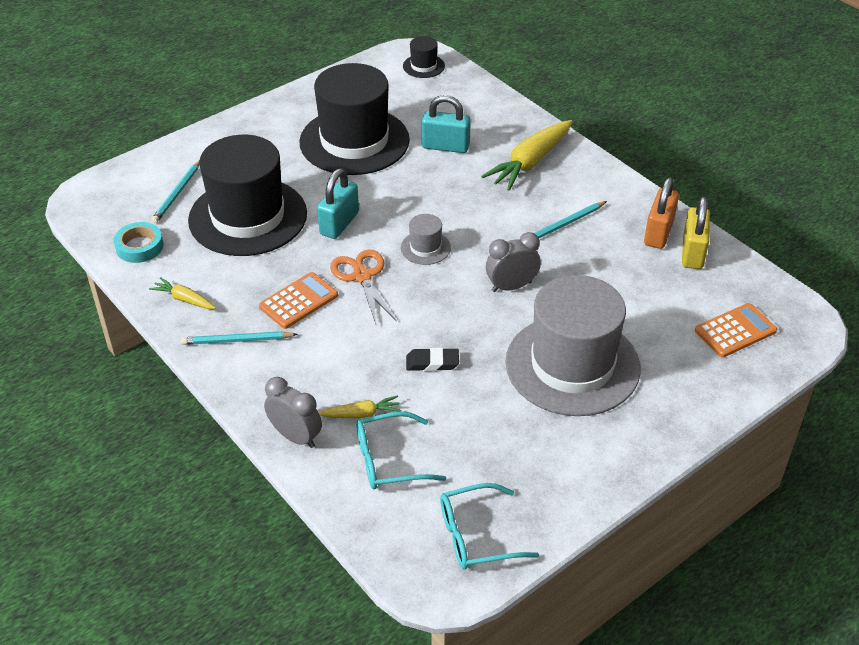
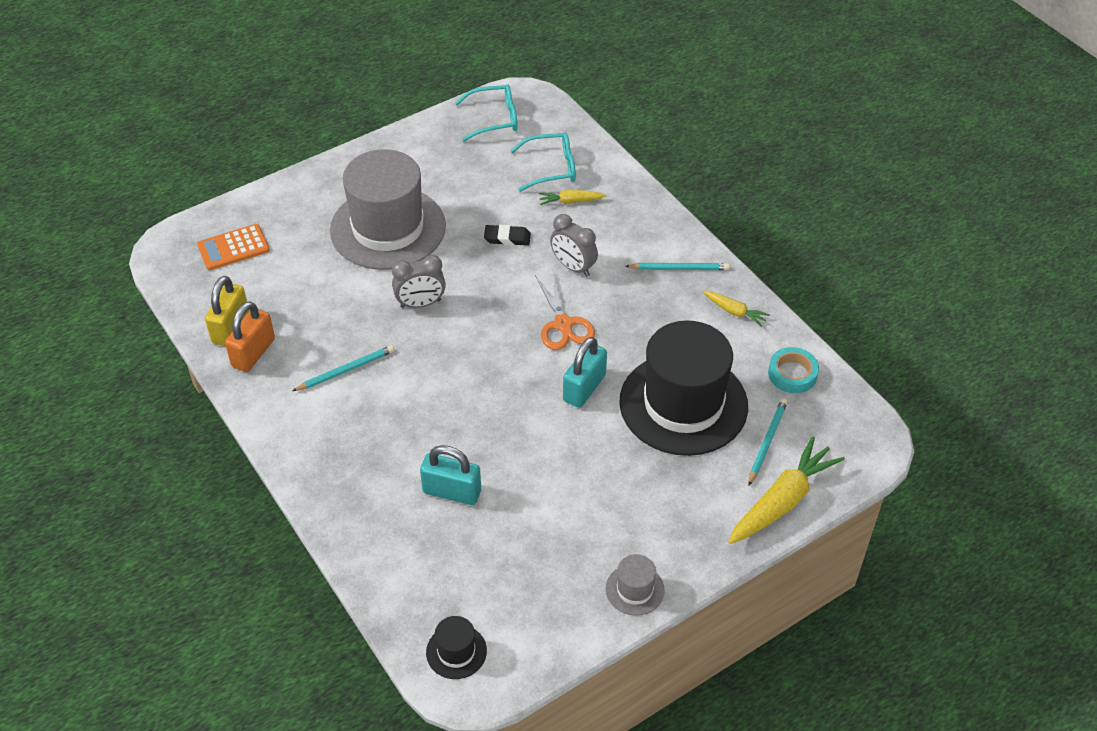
camera: 175 degrees left, 5 degrees up
(295, 436) = (623, 188): grey clock -> grey clock (573, 267)
(298, 301) = (625, 302): orange calculator -> none
(354, 141) = (562, 509): black hat -> none
(425, 248) = (497, 352): grey hat -> grey hat (635, 589)
(530, 162) = (357, 458): yellow carrot -> yellow carrot (782, 501)

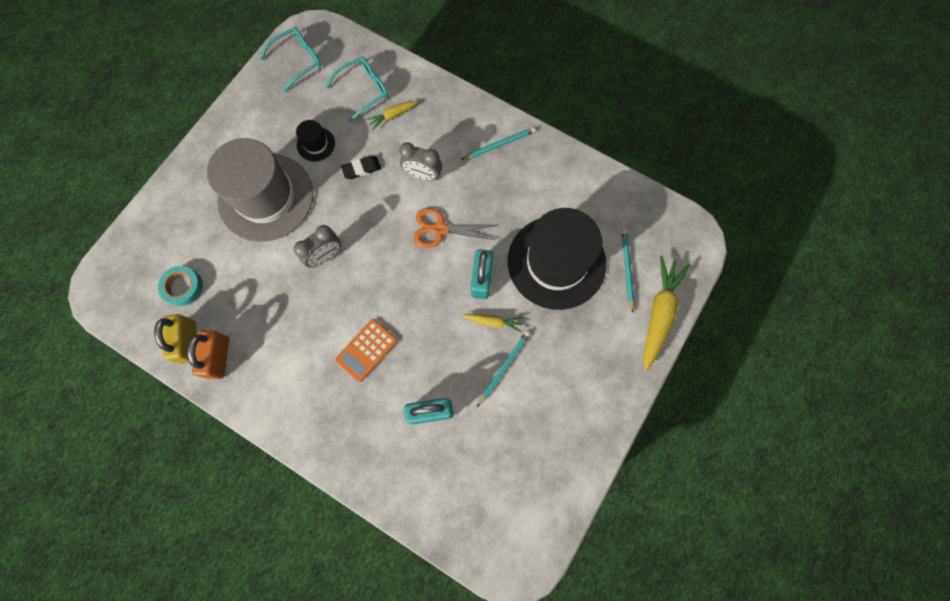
camera: 25 degrees left, 25 degrees up
(233, 248) = (152, 266): orange calculator -> orange calculator (367, 350)
(346, 370) = (299, 341): turquoise pencil -> turquoise pencil (504, 367)
(456, 651) = (499, 544): black hat -> black hat (316, 144)
(563, 324) = (440, 229): orange scissors -> orange scissors turned 135 degrees clockwise
(635, 589) = (595, 433): grey hat -> none
(734, 311) = (555, 166): yellow carrot -> yellow carrot (493, 322)
(792, 374) = (618, 203): turquoise tape -> turquoise tape (183, 287)

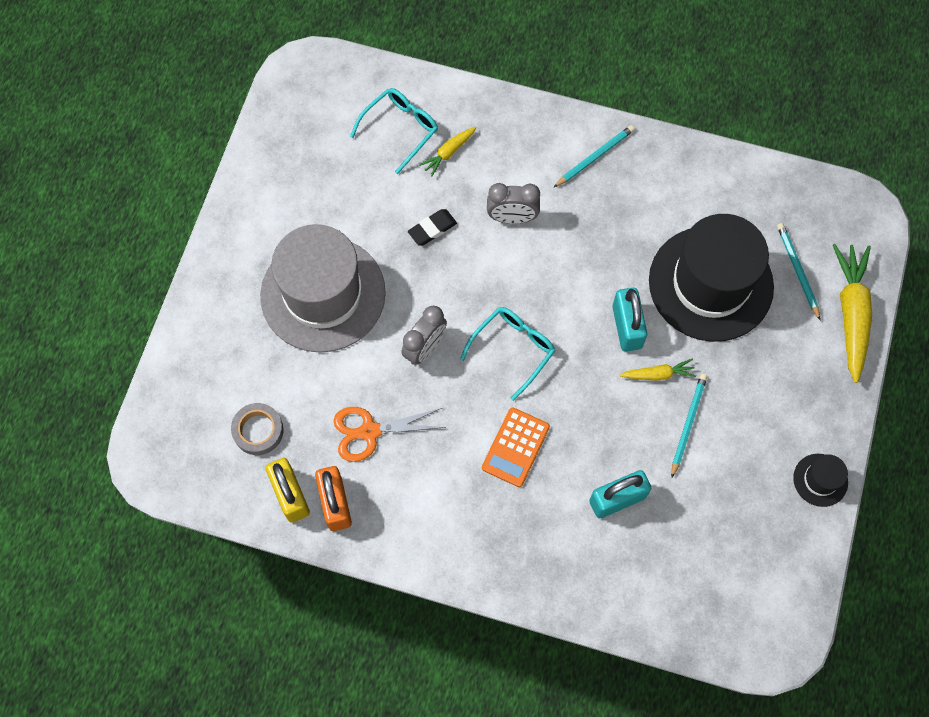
camera: 15 degrees left, 5 degrees down
(183, 287) = (258, 431): turquoise tape -> grey tape
(298, 61) = (301, 111): turquoise glasses -> turquoise glasses (513, 349)
(316, 144) = (363, 212): black hat -> black hat (820, 480)
(440, 229) = (556, 279): orange scissors -> orange scissors (370, 431)

